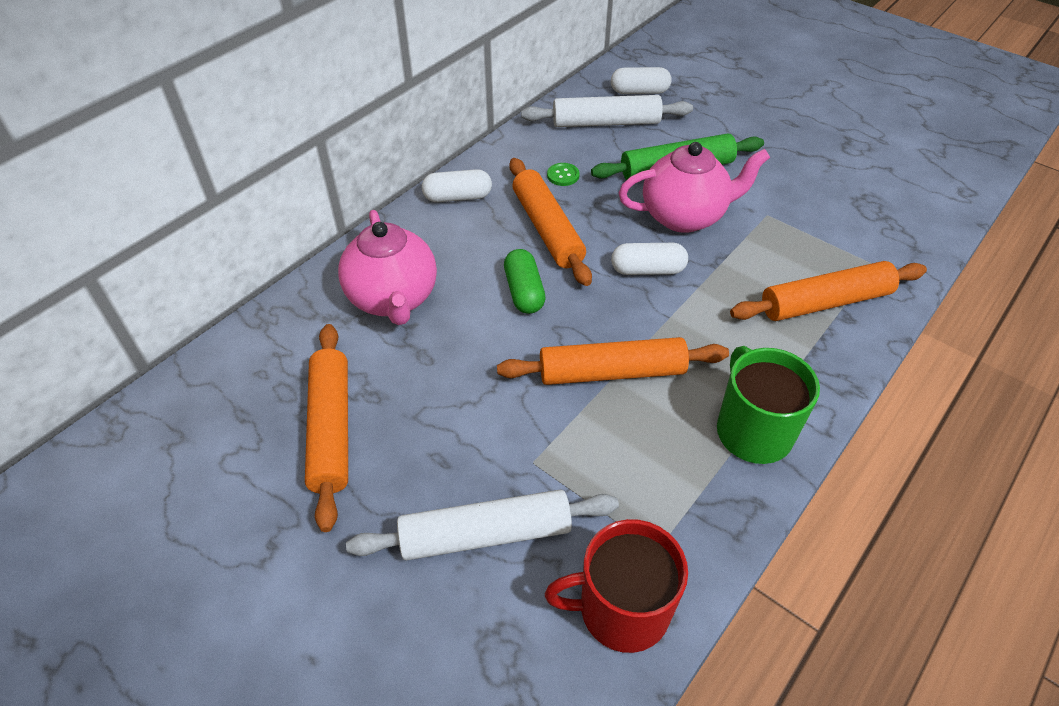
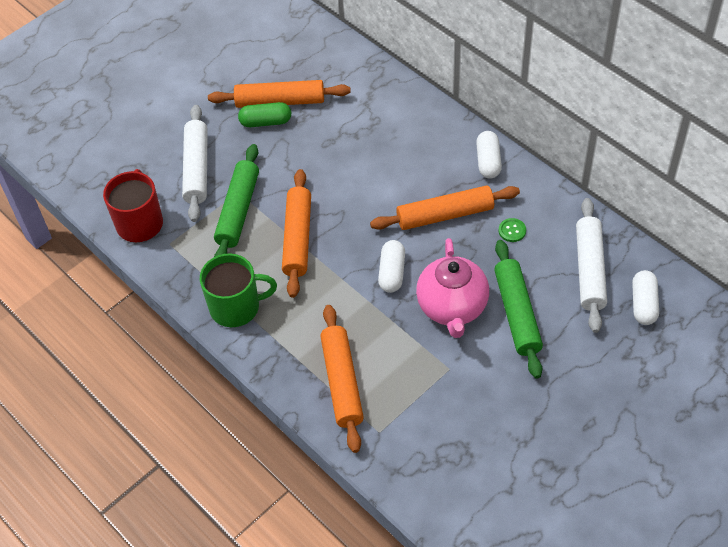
camera: 100 degrees right, 5 degrees up
(393, 299) = (381, 126): pink teapot -> none
(524, 292) = (379, 196): green capsule -> green capsule (266, 122)
(571, 456) = (238, 210): none -> green rolling pin

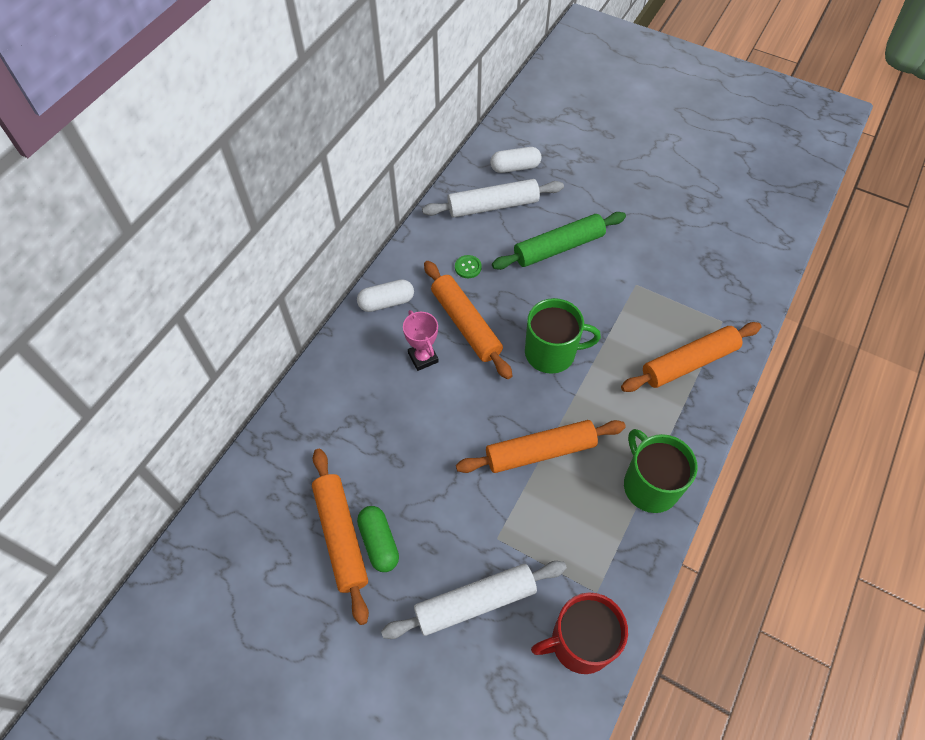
camera: 110 degrees left, 5 degrees up
(238, 210) = (523, 528): green rolling pin -> none
(392, 273) = (551, 352): white capsule -> green mug
(419, 177) = (423, 357): none -> pink trophy
(452, 308) = (572, 295): pink teapot -> none

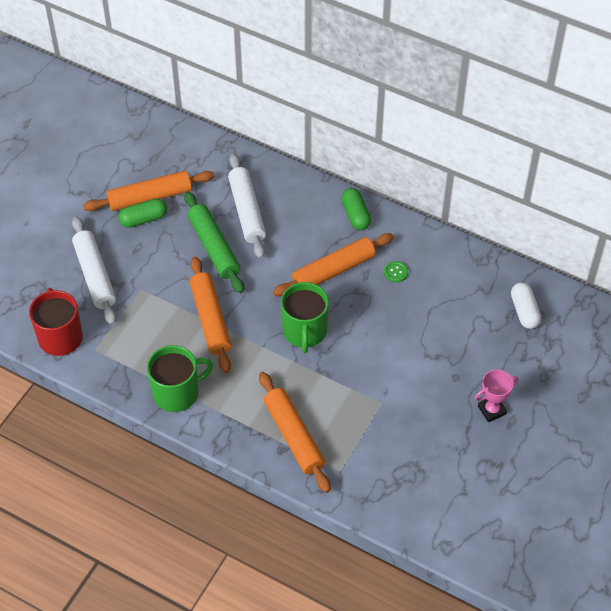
camera: 90 degrees right, 5 degrees down
(386, 302) = (355, 215): white capsule -> green capsule
(423, 357) = (300, 241): pink trophy -> pink trophy (491, 410)
(493, 205) = (471, 292): white rolling pin -> white rolling pin (247, 211)
(558, 247) = (423, 343): green rolling pin -> green rolling pin (214, 247)

